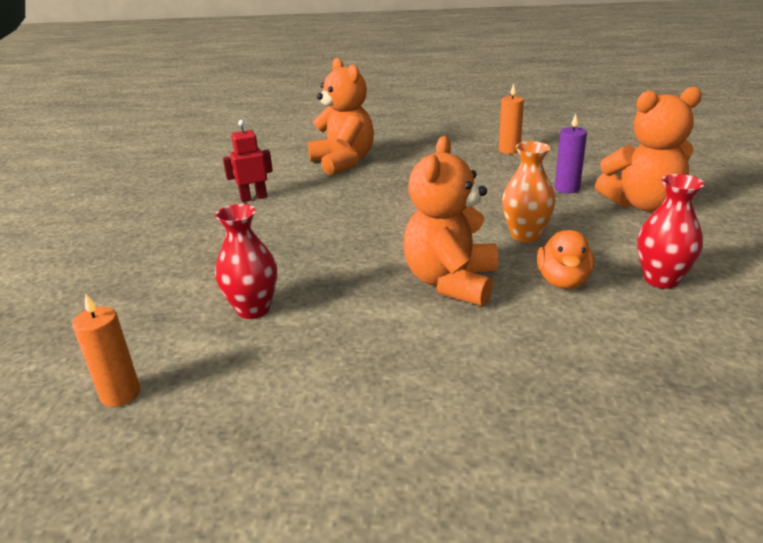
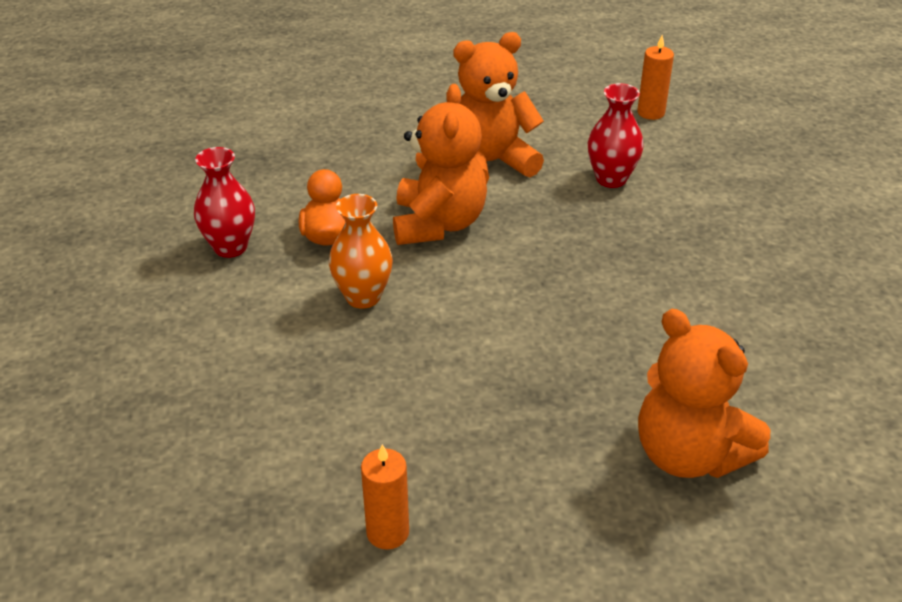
camera: 165 degrees right, 10 degrees up
(253, 198) = (758, 337): red robot -> none
(567, 188) = (297, 404): purple candle -> none
(642, 204) = (198, 373): orange teddy bear -> orange teddy bear (489, 164)

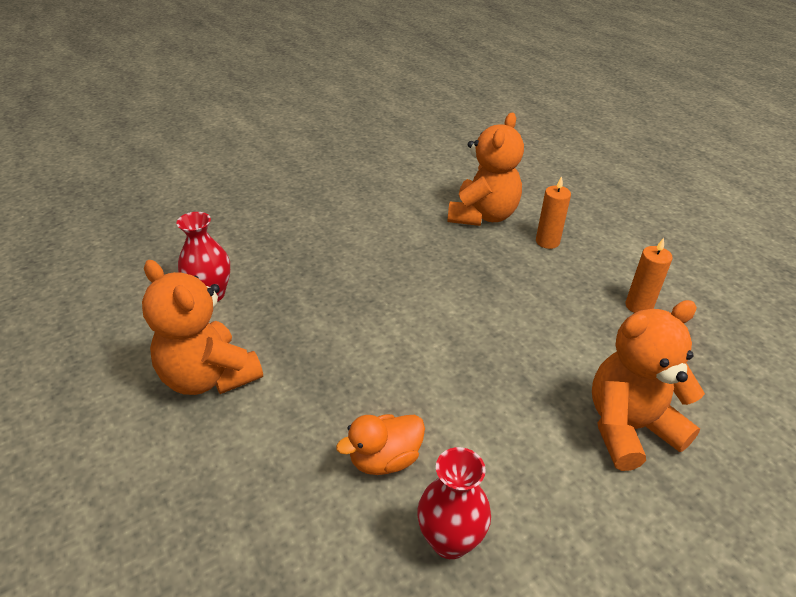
camera: 115 degrees left, 0 degrees up
(363, 297) = (453, 397): orange vase -> none
(438, 224) = (325, 382): orange teddy bear -> orange teddy bear (629, 428)
(651, 112) = (87, 292): orange candle -> orange candle (547, 242)

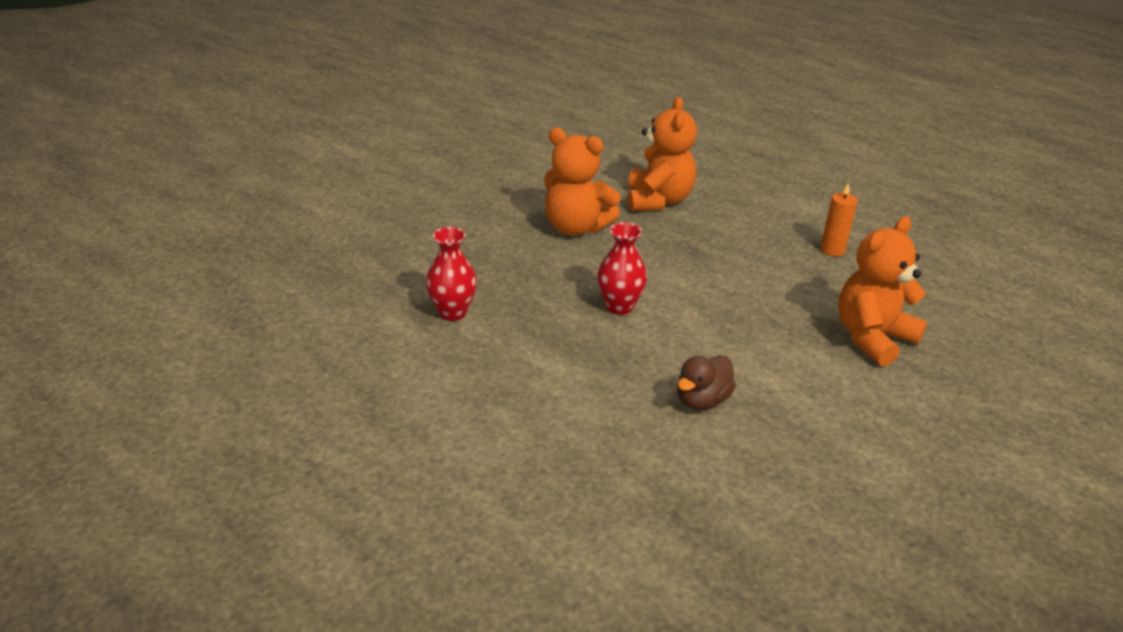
camera: 20 degrees left, 5 degrees down
(209, 377) = (506, 376): orange teddy bear -> orange teddy bear (576, 227)
(385, 459) = (702, 400): orange duck -> brown duck
(450, 540) = (786, 439): red vase -> red vase (619, 306)
(547, 242) = (729, 213): orange candle -> none

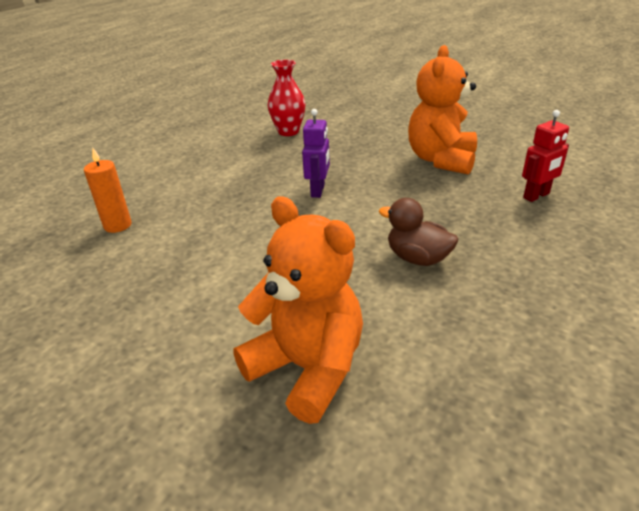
camera: 85 degrees right, 0 degrees up
(619, 306) = (318, 191): red vase -> purple robot
(658, 200) = (536, 196): orange teddy bear -> red robot
(702, 400) = (182, 239): brown duck -> brown duck (417, 258)
(832, 250) = (525, 337): orange candle -> orange candle (117, 225)

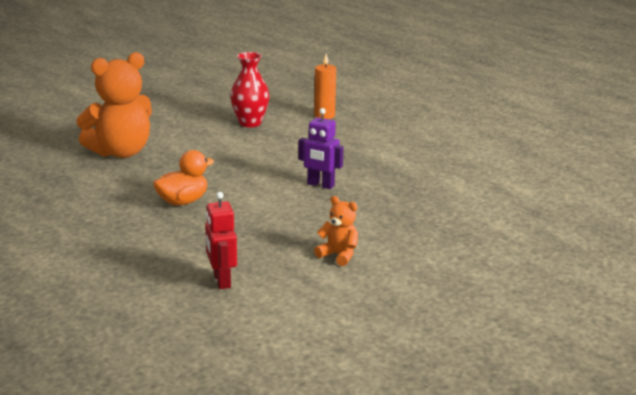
camera: 105 degrees right, 10 degrees down
(288, 132) = (472, 191): red vase -> red vase (250, 123)
(417, 258) = (183, 201): brown duck -> orange duck
(441, 160) = (339, 255): orange teddy bear -> orange teddy bear, size x0.48

